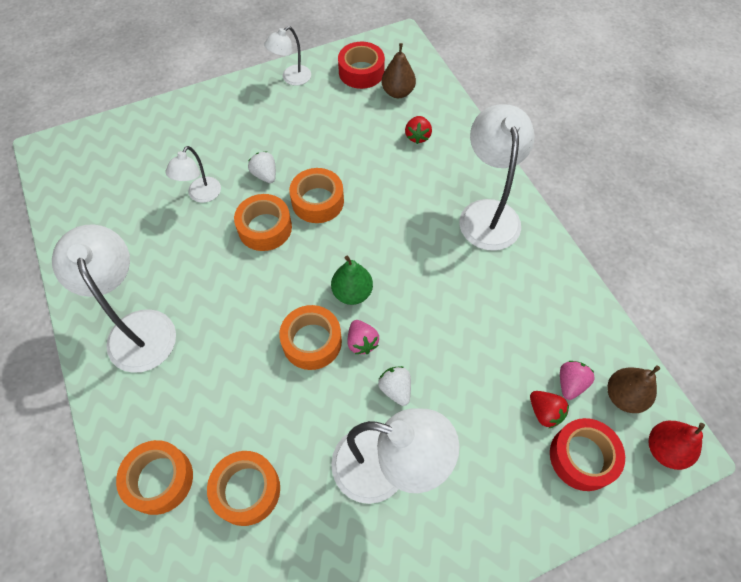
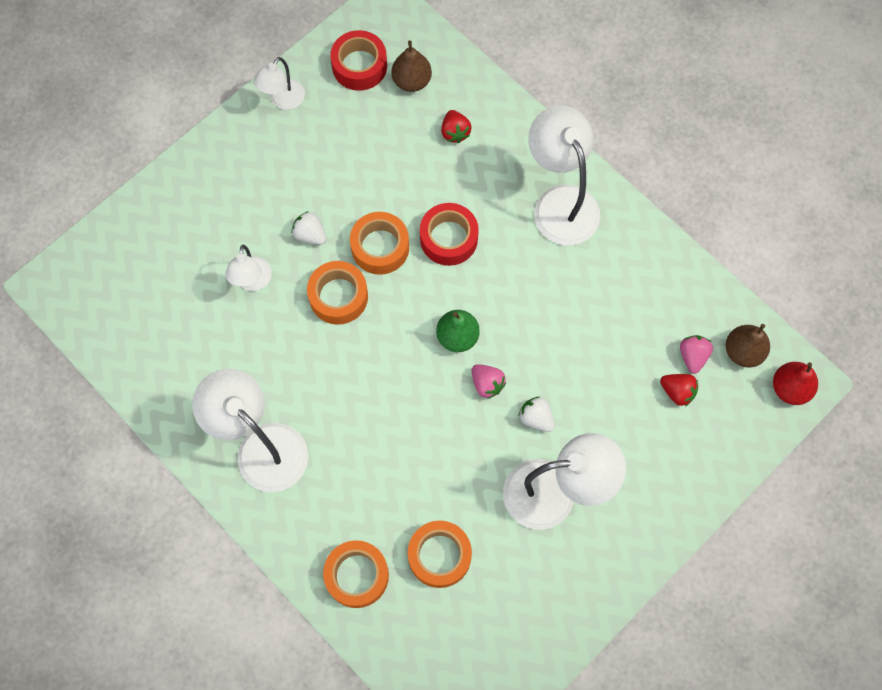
camera: 20 degrees left, 10 degrees up
(312, 341) = (439, 400): orange tape -> none
(582, 457) = (721, 421): red tape -> red tape (449, 238)

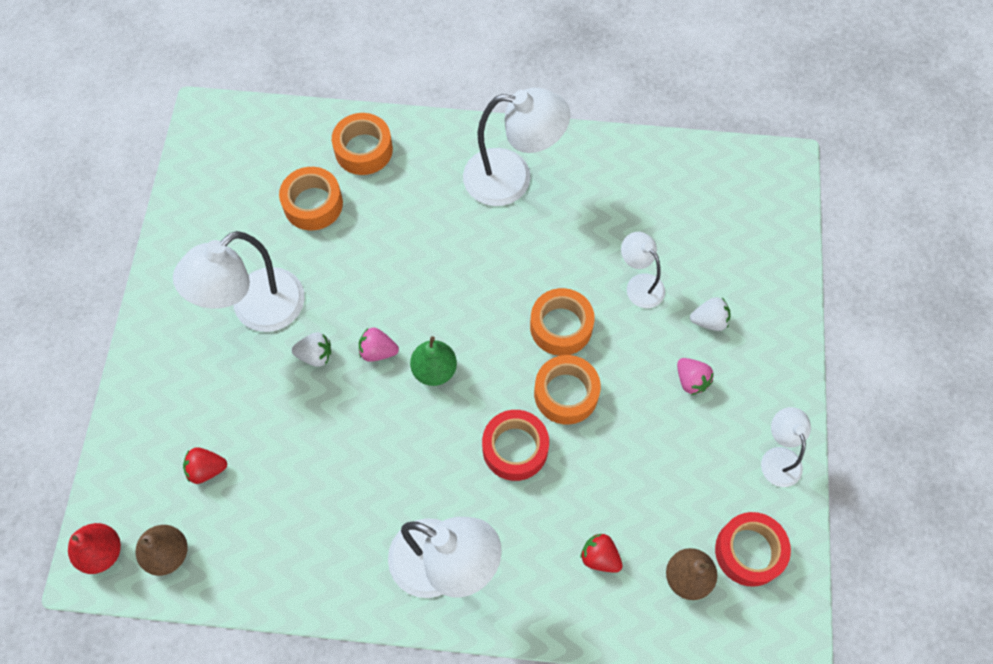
camera: 140 degrees right, 5 degrees down
(310, 235) = (633, 358): white strawberry -> white strawberry (709, 321)
(692, 356) = (213, 512): pink strawberry -> pink strawberry (691, 380)

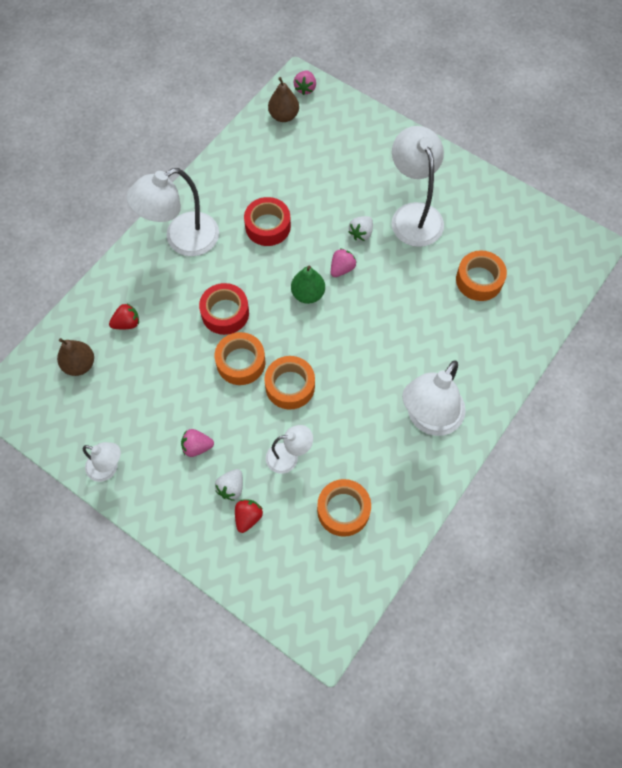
camera: 120 degrees right, 0 degrees up
(102, 552) = (305, 88): red pear -> pink strawberry
(207, 469) = (322, 150): red strawberry -> red strawberry (248, 517)
(363, 150) = (509, 332): orange tape -> orange tape (343, 510)
(749, 551) = (67, 410): red tape -> red tape (268, 226)

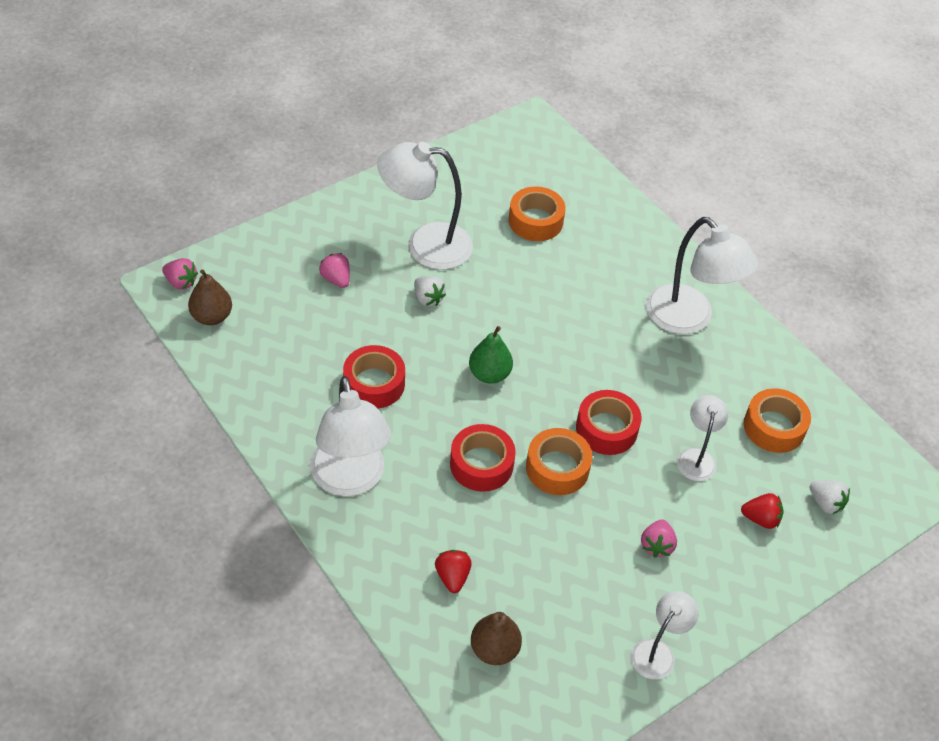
camera: 75 degrees left, 15 degrees down
(231, 488) = (720, 525): white strawberry -> white strawberry (825, 503)
(248, 517) = (760, 519): red strawberry -> red strawberry turned 150 degrees clockwise
(290, 386) = (606, 429): orange tape -> red tape
(342, 268) = (468, 331): pink strawberry -> pink strawberry (336, 279)

